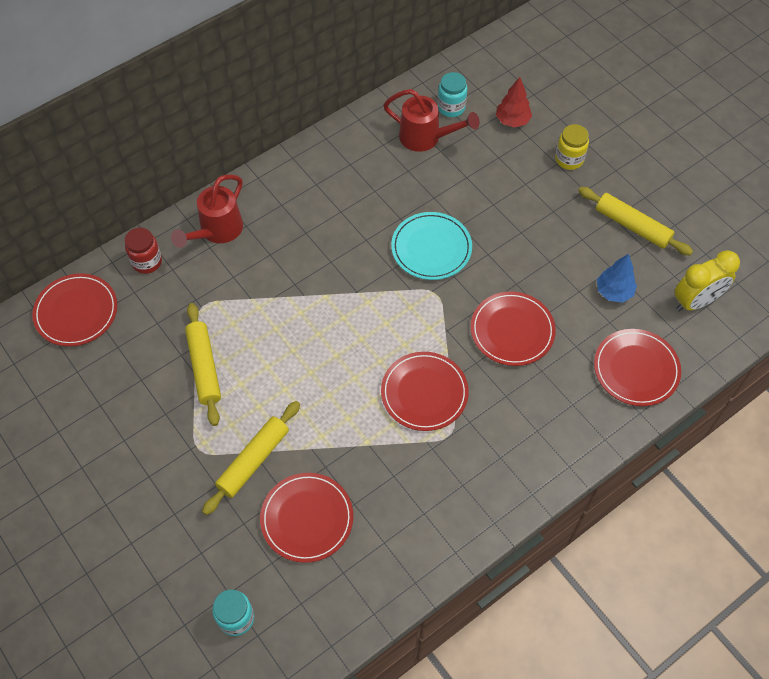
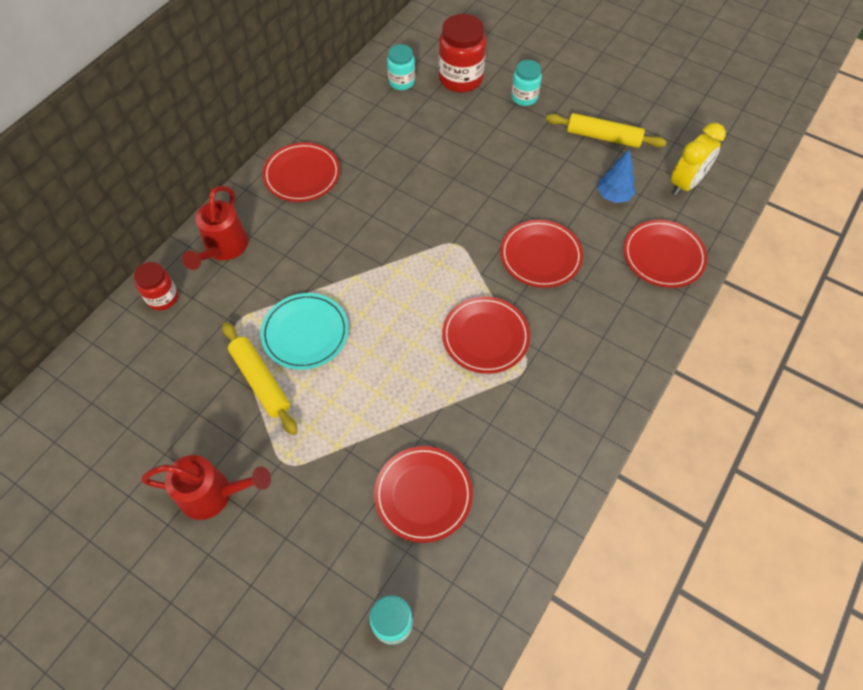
camera: 20 degrees left, 0 degrees up
(76, 312) = (105, 368): red plate -> red plate (302, 175)
(253, 460) = (346, 456): yellow rolling pin -> none
(426, 138) = (390, 113): red watering can -> red watering can (213, 494)
(431, 248) = (435, 205): turquoise plate -> turquoise plate (305, 333)
(512, 121) = (461, 79): red tree -> red jar
(569, 159) = (524, 97): yellow jar -> turquoise jar

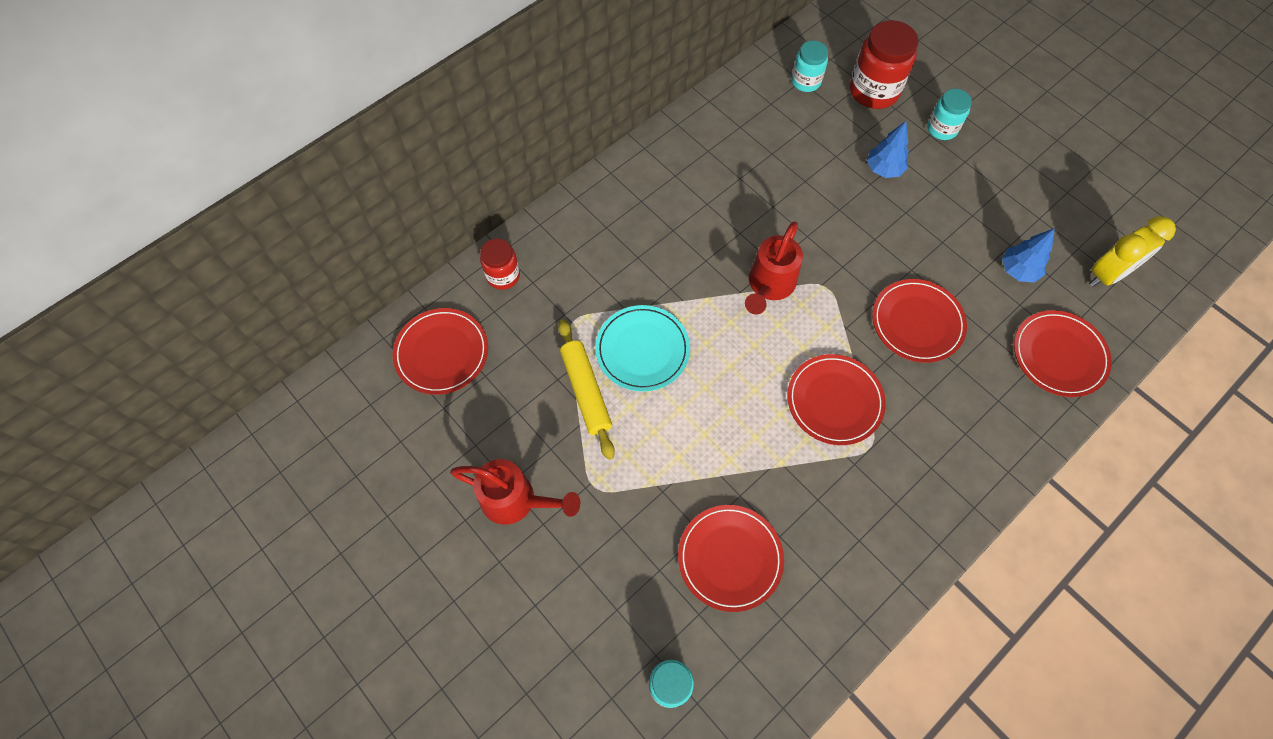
camera: 15 degrees right, 5 degrees up
(223, 249) = (575, 235): red watering can -> red watering can (769, 286)
(302, 175) = (674, 169): red plate -> red plate (441, 353)
(483, 139) = (883, 169): none -> blue tree
(603, 137) = (1023, 197): yellow rolling pin -> none

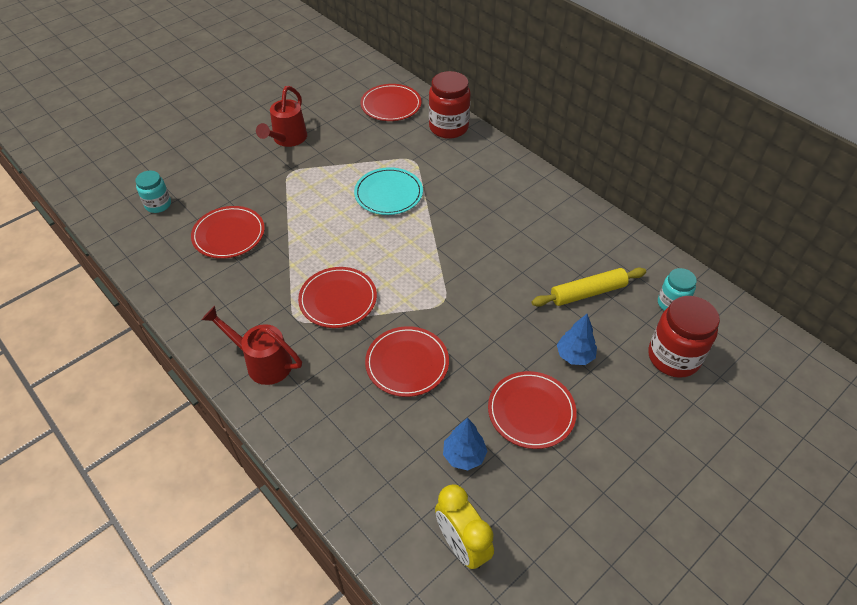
camera: 90 degrees right, 15 degrees down
(503, 276) = (448, 127): red jar -> red jar, size x1.68
(586, 391) = (358, 167): yellow rolling pin -> yellow rolling pin (588, 293)
(769, 286) = (443, 265): red watering can -> red watering can (263, 362)
(942, 129) = (636, 412): turquoise jar -> none
(1059, 355) = (368, 476): red plate -> red plate (531, 411)

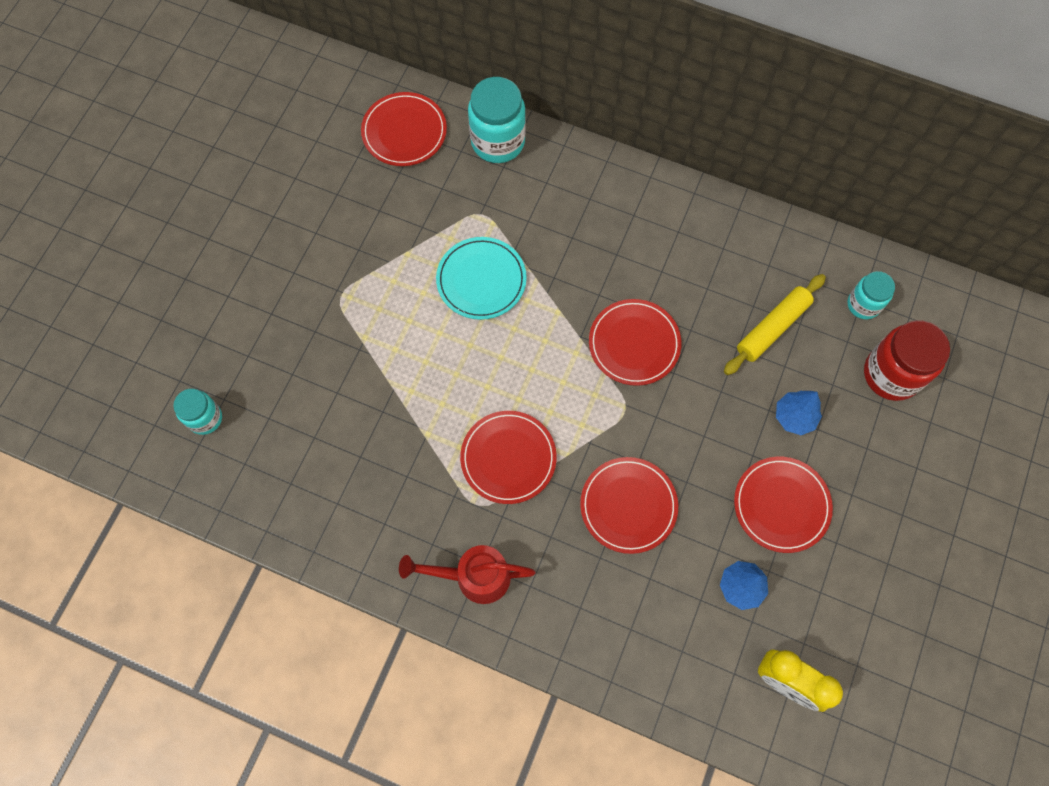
camera: 25 degrees left, 20 degrees up
(229, 234) = (324, 424): red plate -> red plate (634, 343)
(287, 139) = (304, 244): red watering can -> none
(448, 127) = (498, 142): red jar -> turquoise jar

